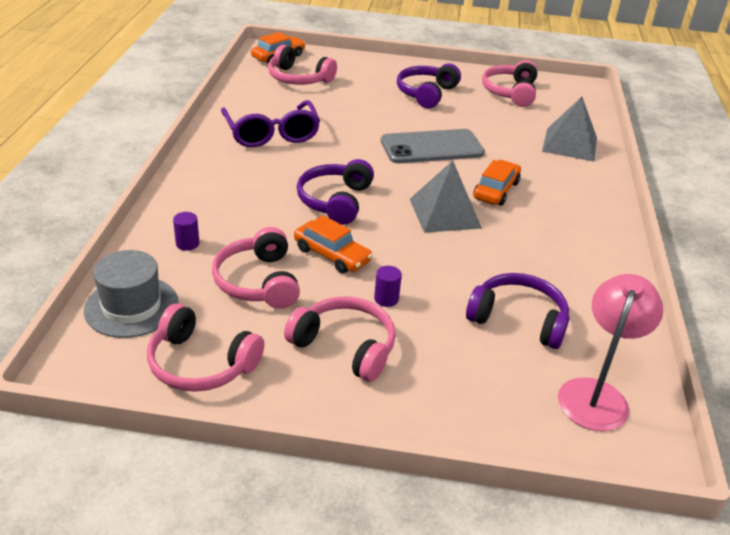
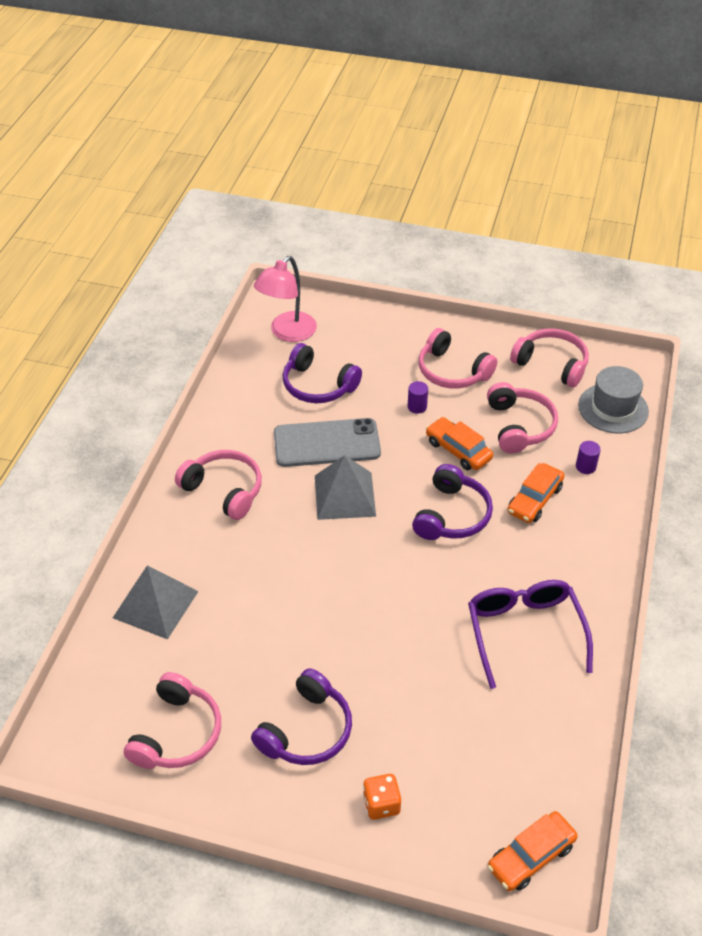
camera: 170 degrees left, 10 degrees up
(298, 78) = (495, 777): pink headphones -> pink headphones (224, 490)
(369, 70) = (381, 804): none -> orange dice
(432, 147) = (331, 601): grey phone -> grey phone (327, 443)
(496, 190) = (280, 526): orange car -> orange car (534, 499)

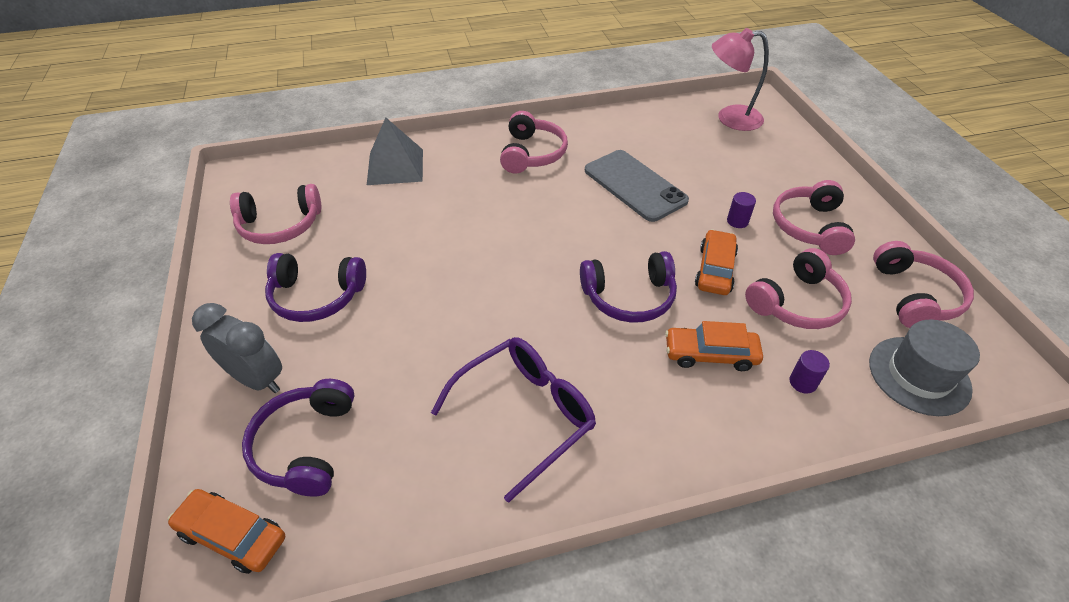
camera: 60 degrees right, 0 degrees up
(318, 385) = (693, 156): purple headphones -> purple headphones (306, 445)
(344, 495) = (587, 218): grey pyramid -> none
(381, 804) = (257, 379): orange dice -> grey clock

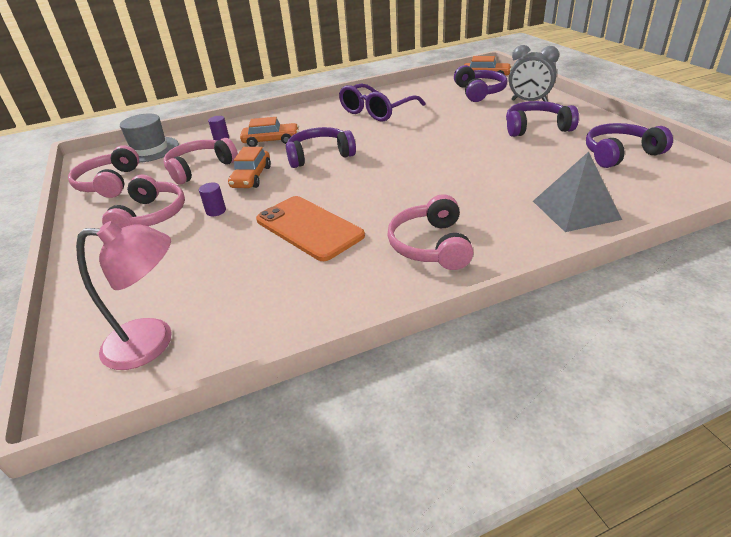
camera: 175 degrees right, 10 degrees down
(280, 225) = (620, 154): pink headphones -> purple headphones
(634, 185) = (309, 228): grey phone -> orange phone

